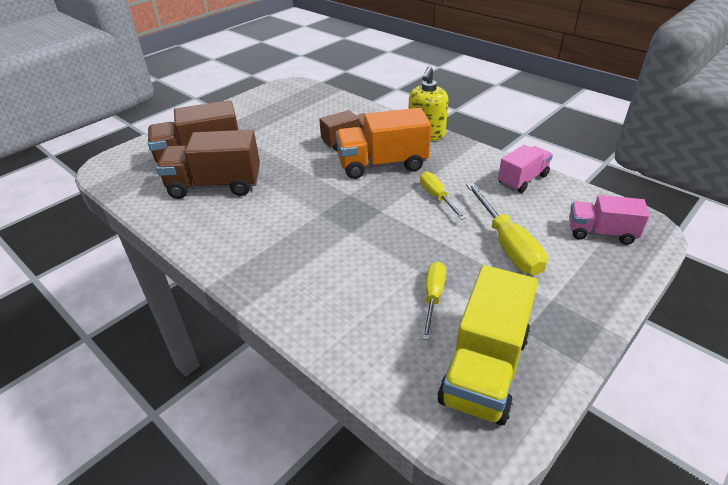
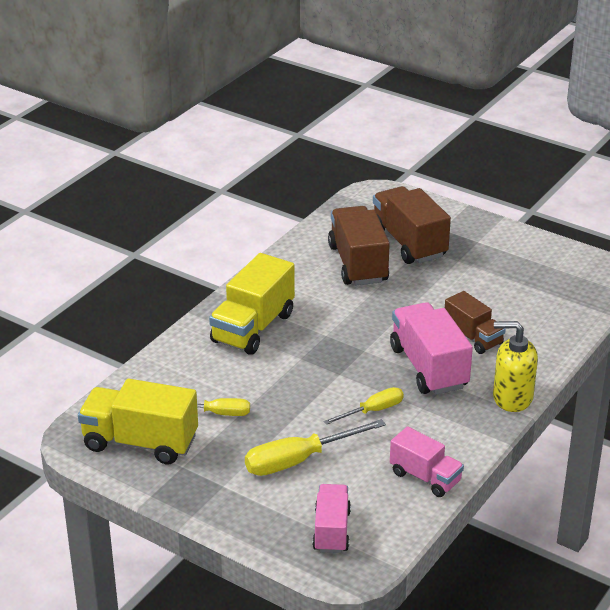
camera: 80 degrees right, 5 degrees down
(290, 260) = (253, 328): none -> yellow truck
(382, 165) = (428, 367): orange truck -> pink truck

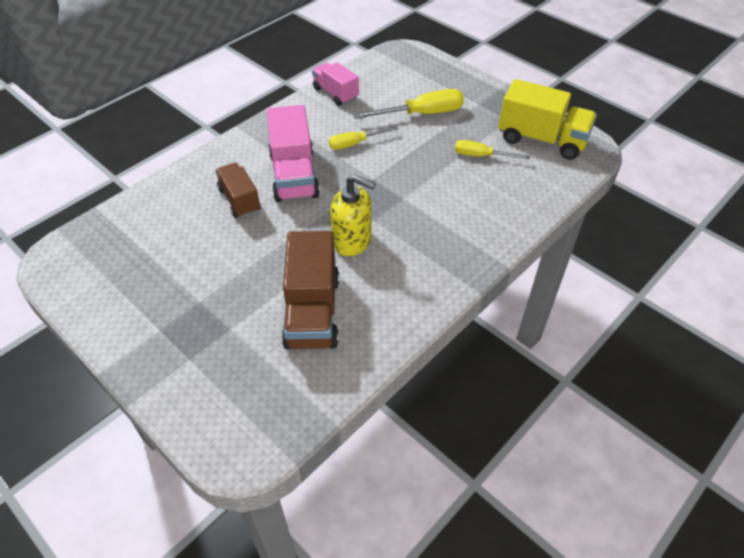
camera: 170 degrees left, 15 degrees up
(253, 328) = (442, 237): yellow truck -> none
(331, 531) = (409, 70): pink truck -> none
(408, 243) = (241, 338): brown truck -> none
(512, 397) = (240, 141): yellow soap dispenser -> yellow soap dispenser (352, 241)

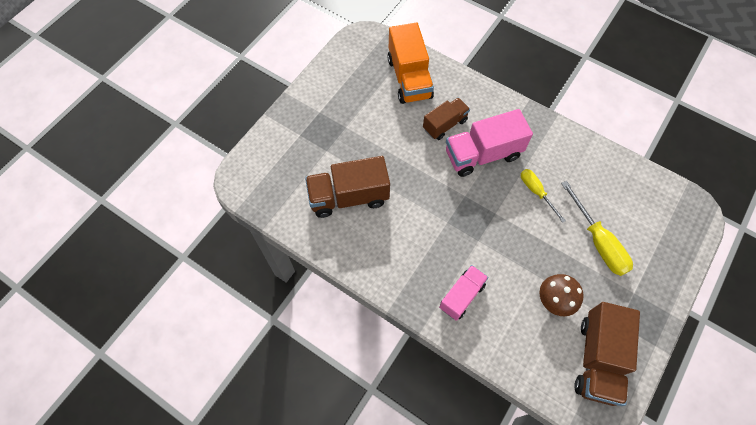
camera: 80 degrees right, 15 degrees up
(152, 222) = (409, 78): none -> orange truck
(335, 94) = (601, 163): pink truck -> pink truck (461, 296)
(352, 241) = (421, 210): yellow soap dispenser -> none
(481, 156) = (553, 301): yellow screwdriver -> brown mushroom
(542, 139) = (598, 359): yellow truck -> brown truck

